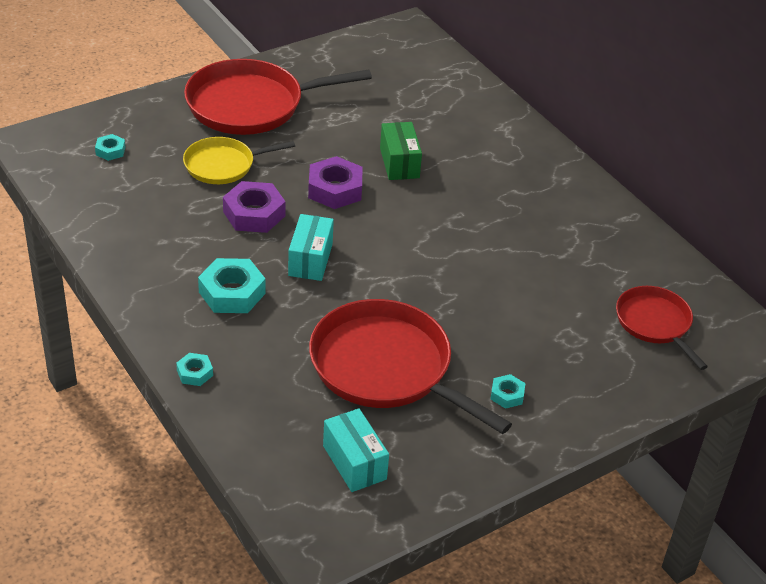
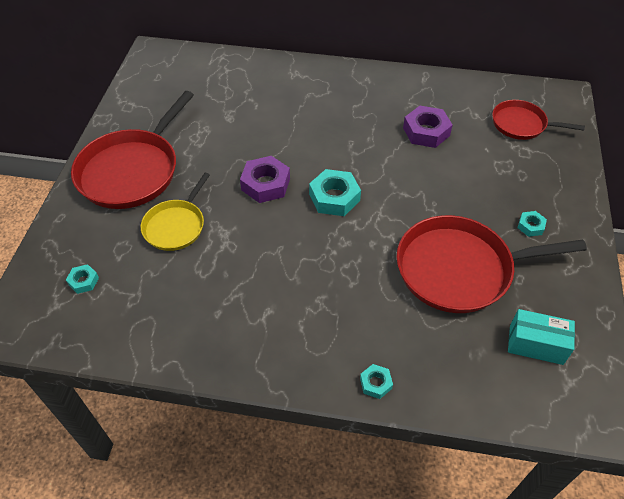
camera: 45 degrees left, 10 degrees up
(232, 293) = (312, 306): turquoise nut -> turquoise nut (334, 197)
(254, 214) = (244, 241): purple nut -> purple nut (426, 131)
(310, 260) = (321, 241): turquoise box -> none
(399, 163) = (274, 138): green box -> none

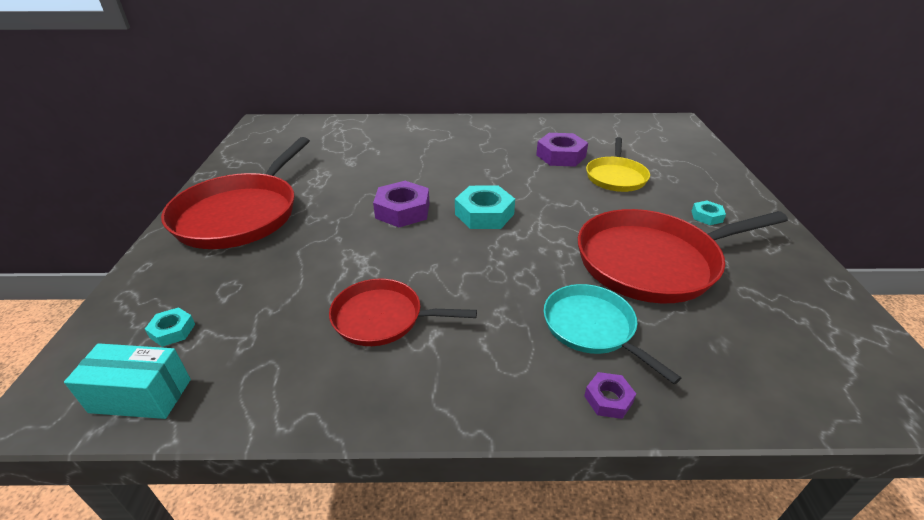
camera: 10 degrees left, 15 degrees down
(176, 226) = (299, 258): yellow pan -> yellow pan (616, 177)
(375, 383) = (608, 399): turquoise nut -> purple nut
(385, 324) = (592, 327): none -> turquoise pan
(521, 124) = (650, 143): red pan -> red pan (382, 318)
(536, 344) = (783, 325): turquoise box -> turquoise box (141, 395)

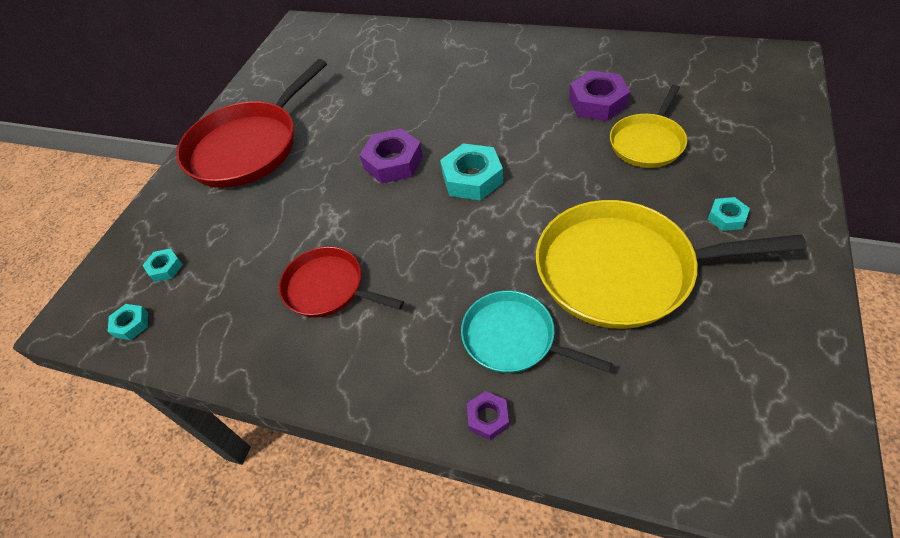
camera: 25 degrees right, 15 degrees up
(141, 395) = (131, 324): turquoise box -> turquoise nut
(592, 327) = (513, 338): turquoise pan -> turquoise pan turned 45 degrees counterclockwise
(652, 262) = (622, 270): red pan -> yellow pan

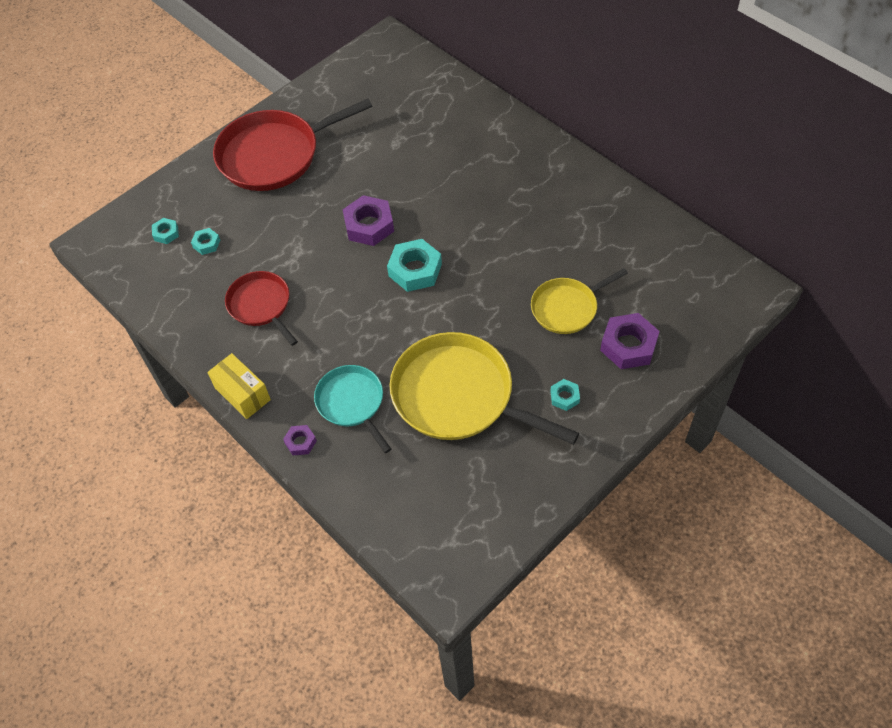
camera: 25 degrees right, 5 degrees up
(131, 324) = (126, 266): turquoise nut -> turquoise nut (206, 244)
(372, 397) = (242, 394): none -> yellow box
(597, 102) = (562, 251): purple nut -> purple nut (628, 345)

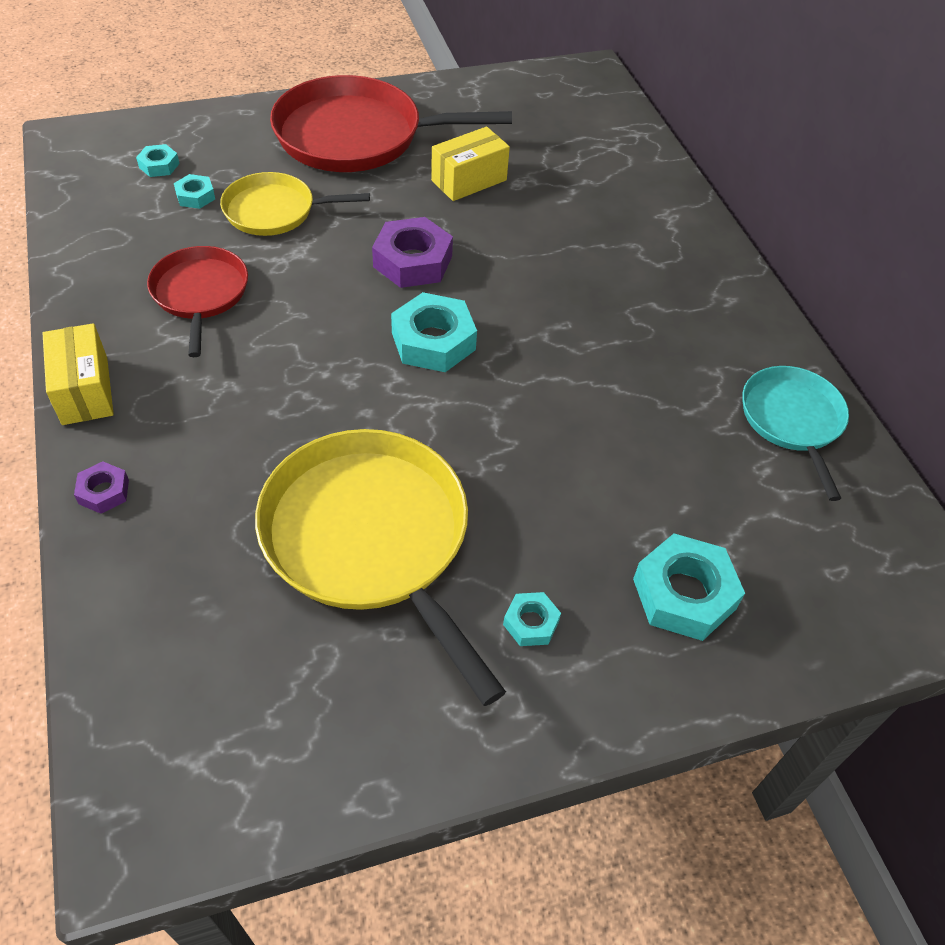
camera: 20 degrees right, 5 degrees down
(352, 403) = (215, 473): turquoise pan -> turquoise pan (792, 420)
(365, 155) = (469, 180): none -> yellow box
(567, 308) = (619, 491): yellow pan -> yellow pan (274, 211)
(628, 345) = (684, 594): purple nut -> turquoise nut

